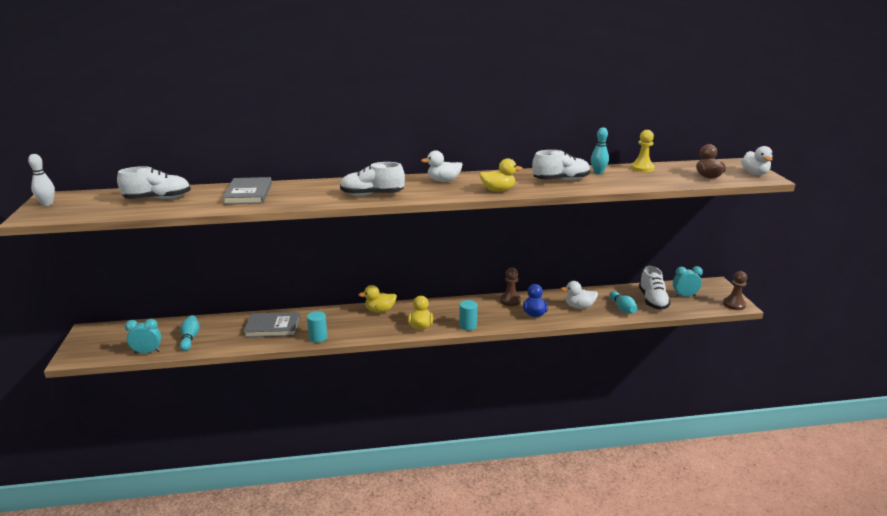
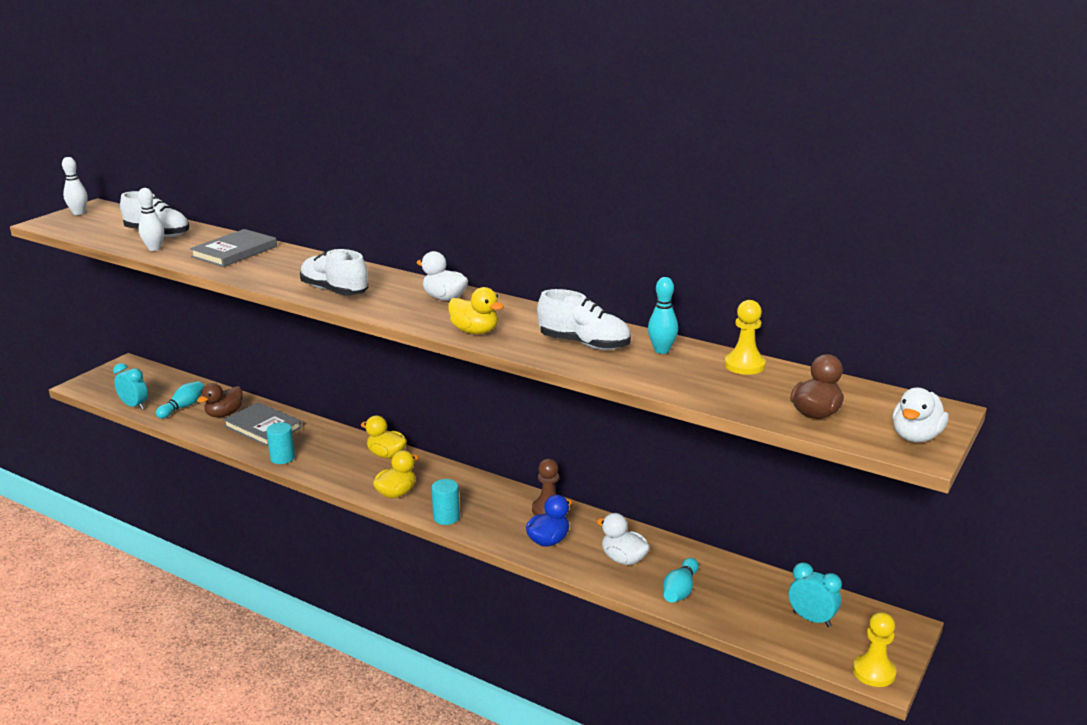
camera: 40 degrees right, 0 degrees up
(180, 207) = (154, 248): none -> white bowling pin
(230, 330) = (224, 414): none -> brown duck
(652, 301) = (746, 602): white shoe -> none
(734, 304) = (874, 672): brown pawn -> yellow pawn

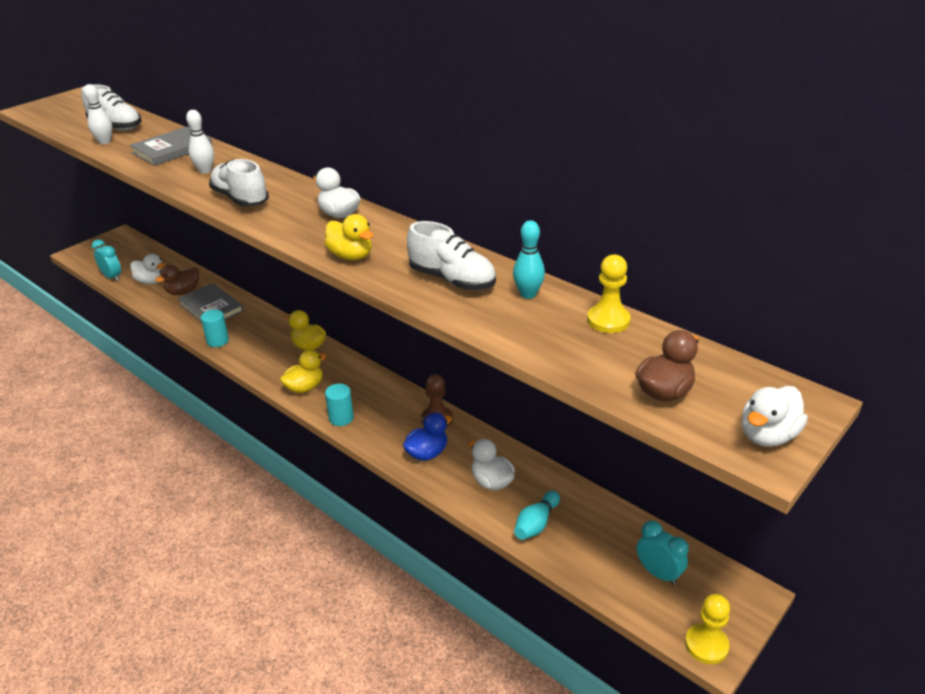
camera: 10 degrees right, 10 degrees up
(79, 213) = (61, 101): white bowling pin -> white bowling pin (205, 171)
(183, 407) = (151, 282): turquoise bowling pin -> white duck

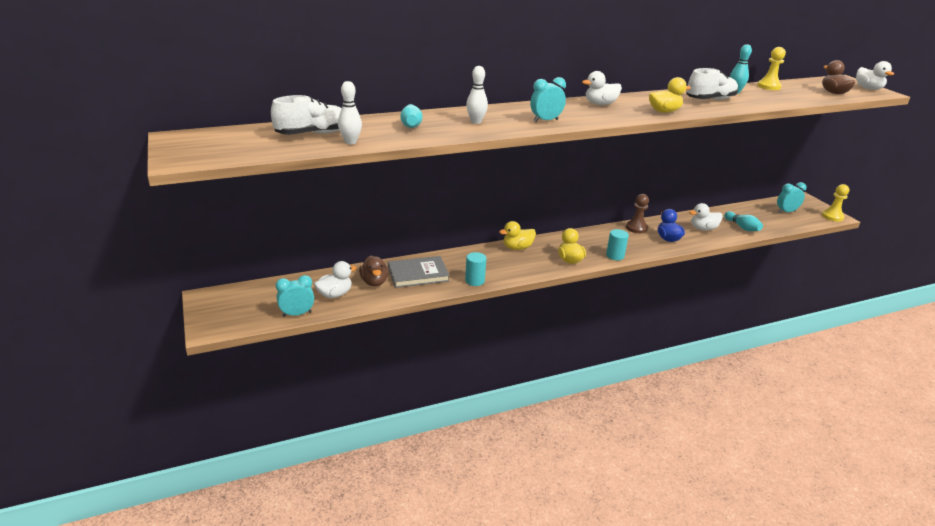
camera: 65 degrees left, 5 degrees down
(172, 149) = (411, 124): grey book -> turquoise bowling pin
(240, 199) = (545, 120): white shoe -> turquoise clock

